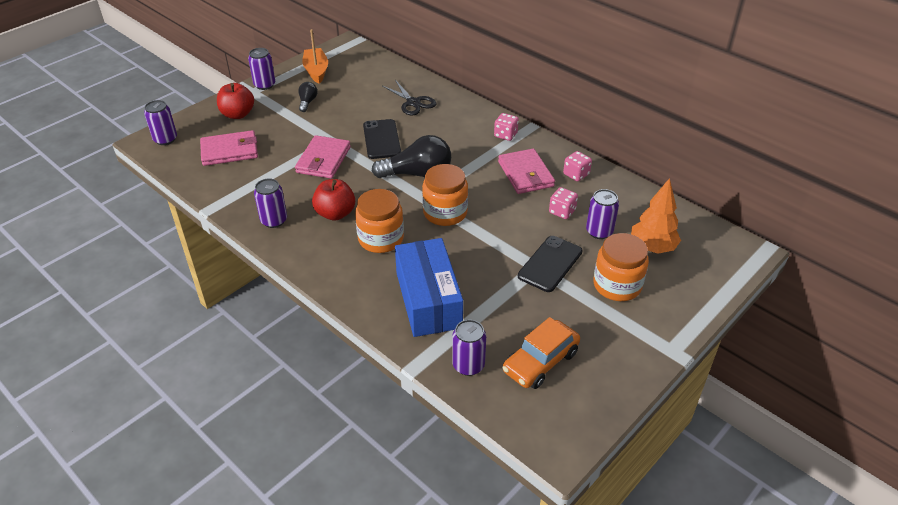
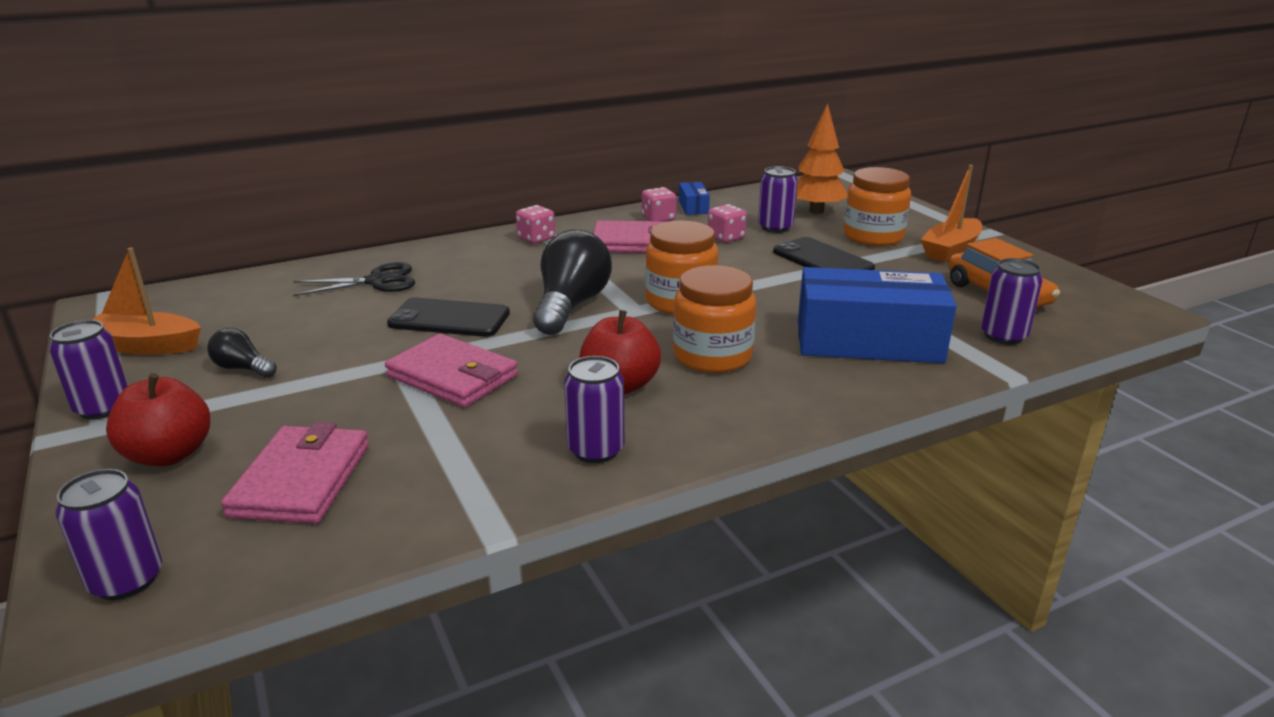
camera: 70 degrees left, 15 degrees down
(612, 185) = (693, 207): none -> blue box
(617, 332) = (950, 250): none -> orange boat

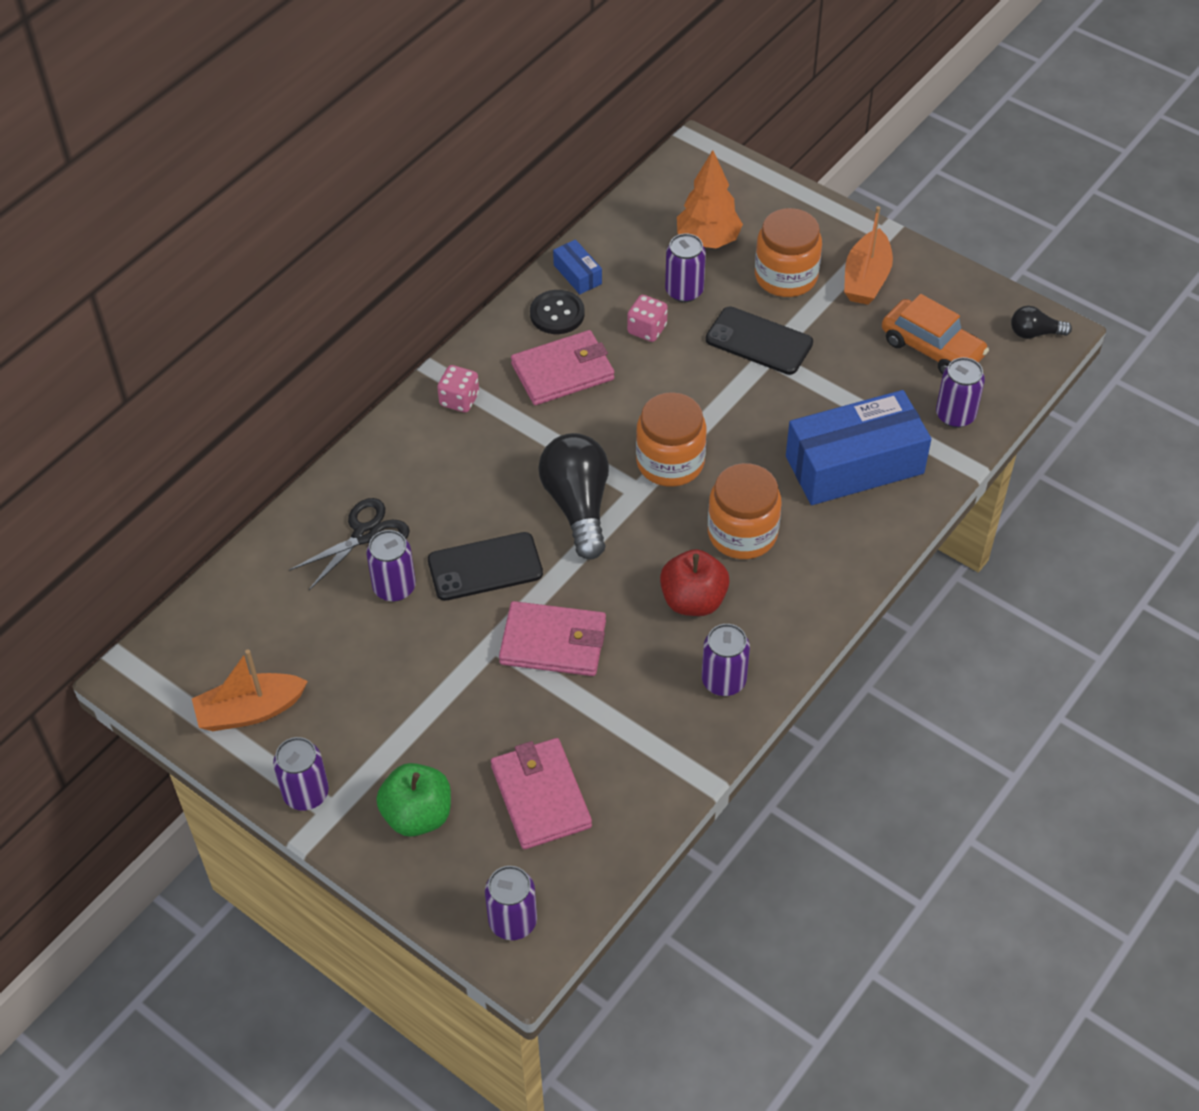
camera: 25 degrees left, 25 degrees up
(169, 454) = (417, 815): red apple -> green apple
(243, 368) = (369, 703): black light bulb -> black light bulb (1034, 333)
(360, 311) = (394, 587): none -> purple can
(658, 219) = (557, 314): pink dice -> black button

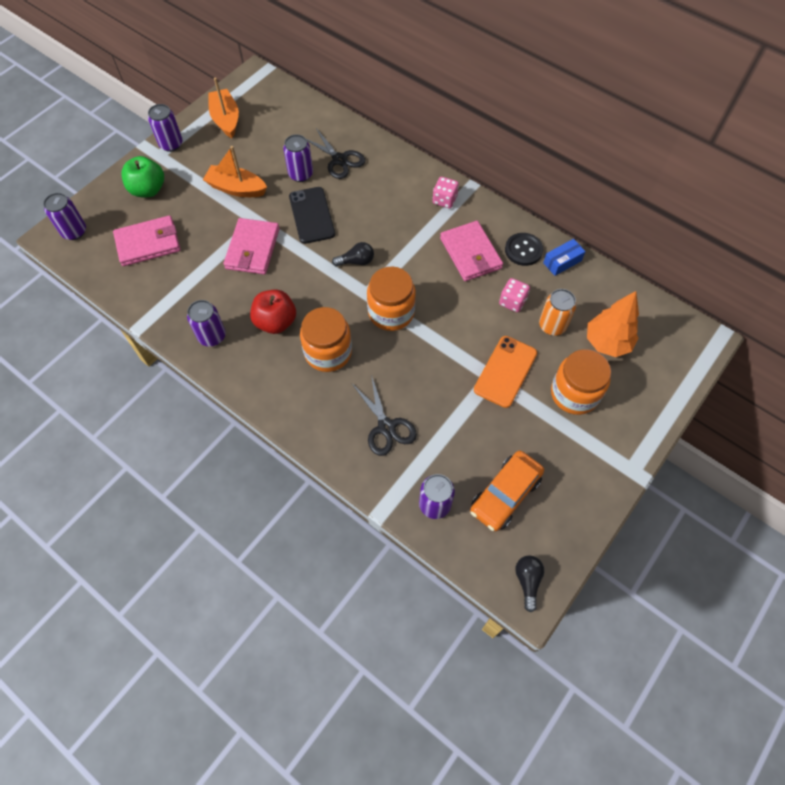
camera: 90 degrees right, 10 degrees up
(578, 506) = (356, 261): black light bulb -> black light bulb, size x0.50
(684, 291) = (552, 325): purple can -> orange can
(759, 341) = (505, 371): black phone -> orange phone
(854, 465) = (386, 427): blue box -> black scissors
(866, 279) = (578, 452): orange boat -> orange boat (236, 188)

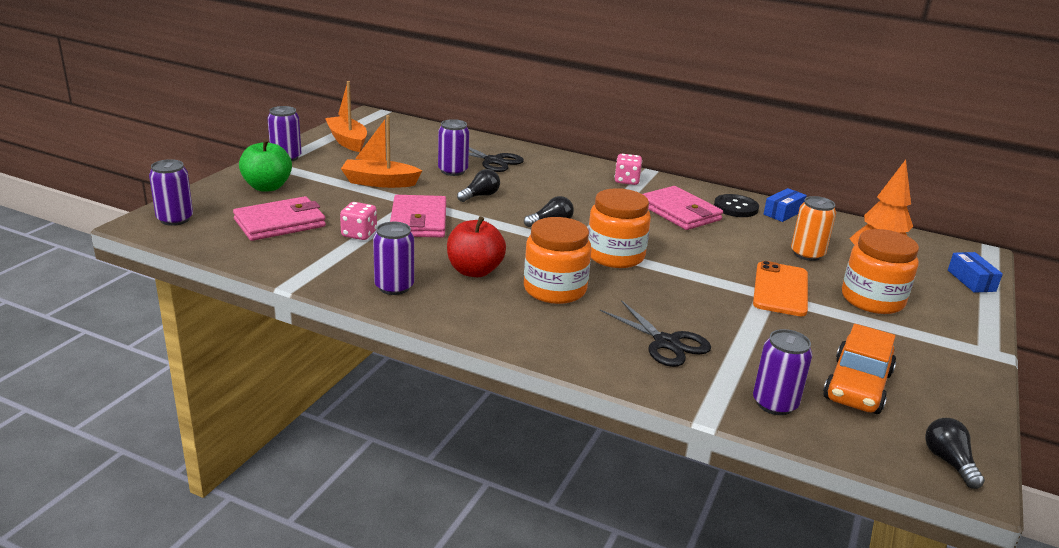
camera: 15 degrees left, 35 degrees down
(312, 215) = (480, 196): black phone -> black light bulb
(512, 302) = (750, 241): pink dice -> pink dice (359, 234)
(676, 377) = (971, 281): none -> blue box

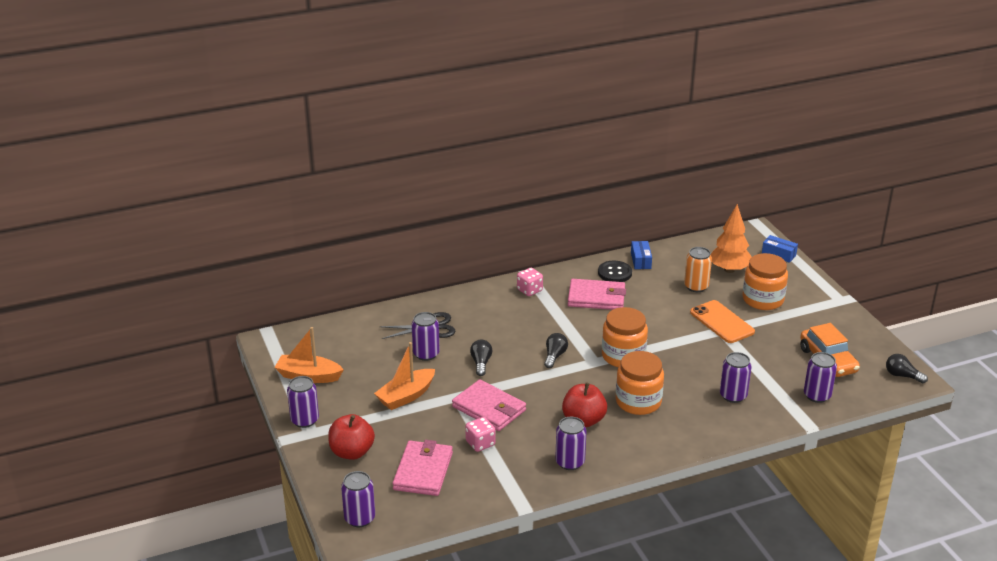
camera: 45 degrees left, 5 degrees up
(267, 187) = (352, 452): green apple -> red apple
(666, 343) = (733, 396): black scissors -> purple can

